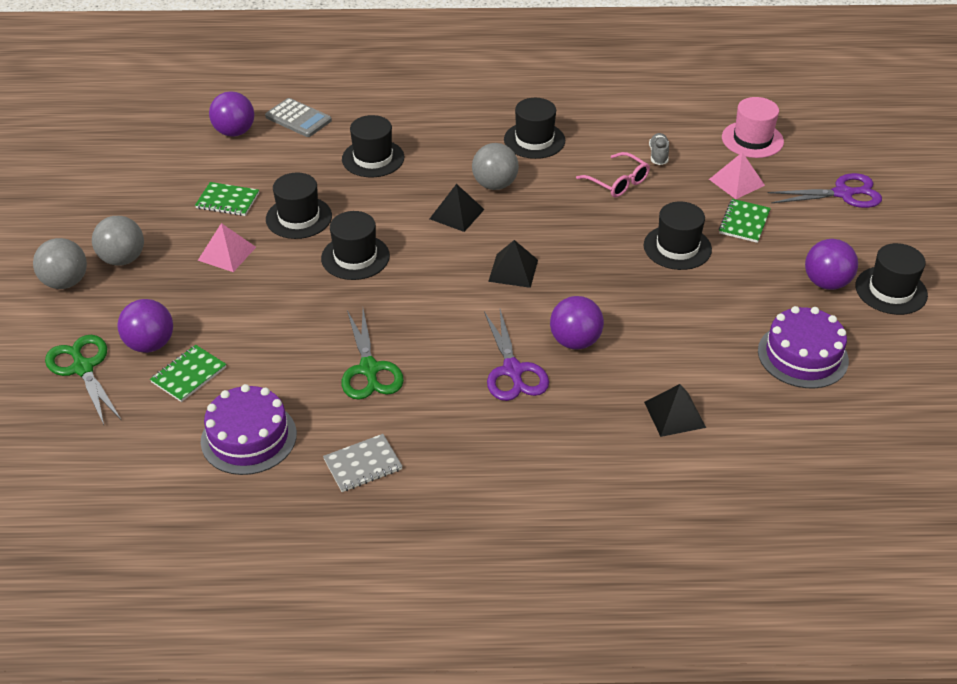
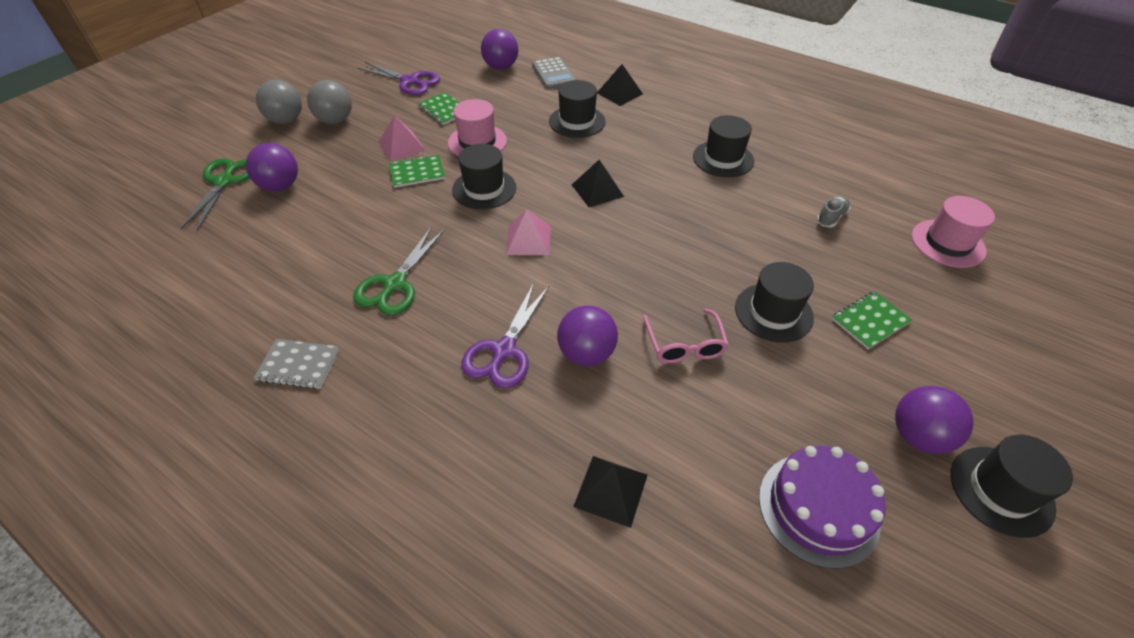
camera: 35 degrees right, 5 degrees up
(188, 375) = (275, 220): green notebook -> green notebook (417, 173)
(249, 437) = (253, 291): purple cake -> none
(299, 217) = (477, 142): black hat -> pink hat
(495, 185) = (653, 180): grey ball -> none
(513, 270) = (596, 259): black pyramid -> black pyramid (619, 93)
(618, 182) = (768, 225): pink glasses -> pink glasses (684, 345)
(736, 182) = (895, 277): pink pyramid -> pink pyramid (528, 240)
(843, 194) = (1018, 344): purple scissors -> purple scissors (409, 81)

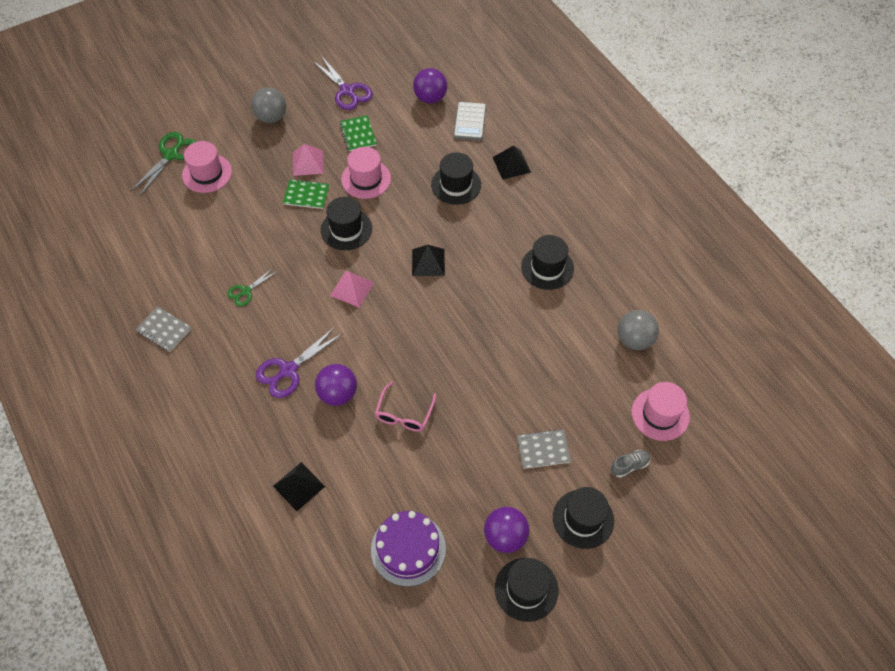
camera: 25 degrees right, 10 degrees up
(280, 186) = (207, 173): purple ball -> pink hat
(286, 120) = (235, 104): grey ball -> grey ball (634, 340)
(394, 284) = (246, 291): green scissors -> green scissors, size x0.60
(773, 312) = (481, 415): black hat -> black hat (583, 519)
(831, 217) = (588, 356): grey shoe -> grey shoe (629, 465)
(870, 321) = (543, 449): green notebook -> grey notebook

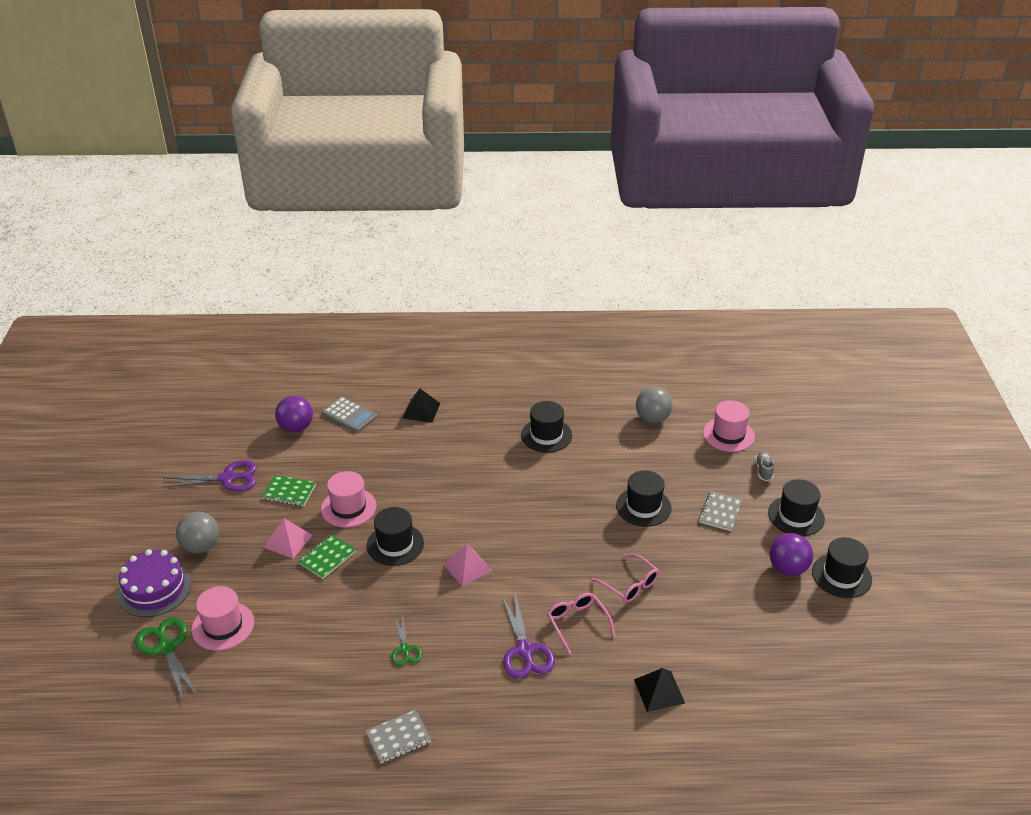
camera: 60 degrees left, 20 degrees down
(338, 394) = (577, 623): purple ball -> pink glasses
(408, 549) = (767, 636): purple cake -> purple cake (154, 589)
(428, 262) = (480, 504): black pyramid -> none
(456, 185) = (411, 452): black hat -> black hat (643, 507)

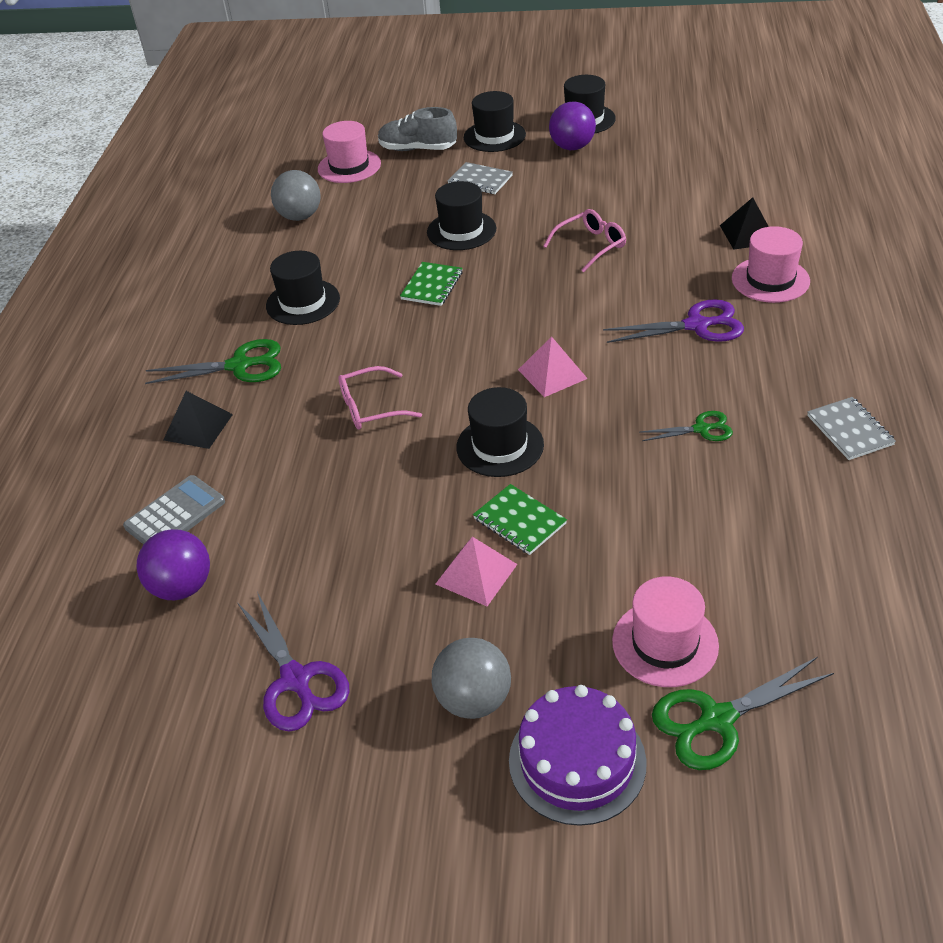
camera: 80 degrees left, 5 degrees up
(227, 478) = (295, 680): purple scissors -> purple scissors turned 150 degrees clockwise
(289, 492) = (355, 582): green notebook -> green notebook (432, 286)
(348, 507) = (410, 502): pink hat -> pink hat (770, 280)
(478, 417) = (239, 366): none -> green scissors
(577, 623) = (651, 285): pink glasses -> pink glasses (370, 407)
(763, 470) = (417, 149): grey shoe -> grey shoe, size x1.73

